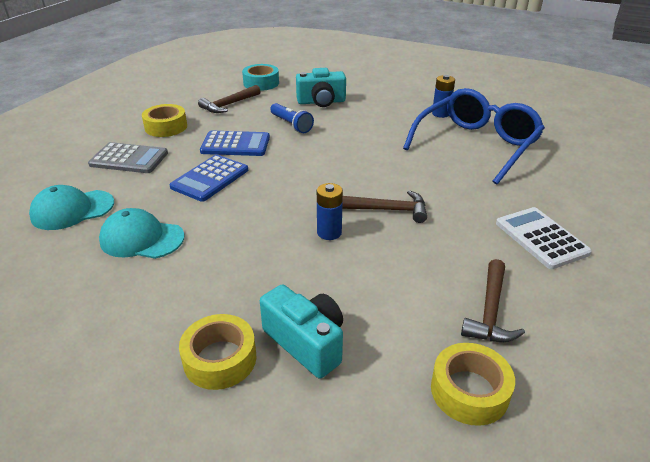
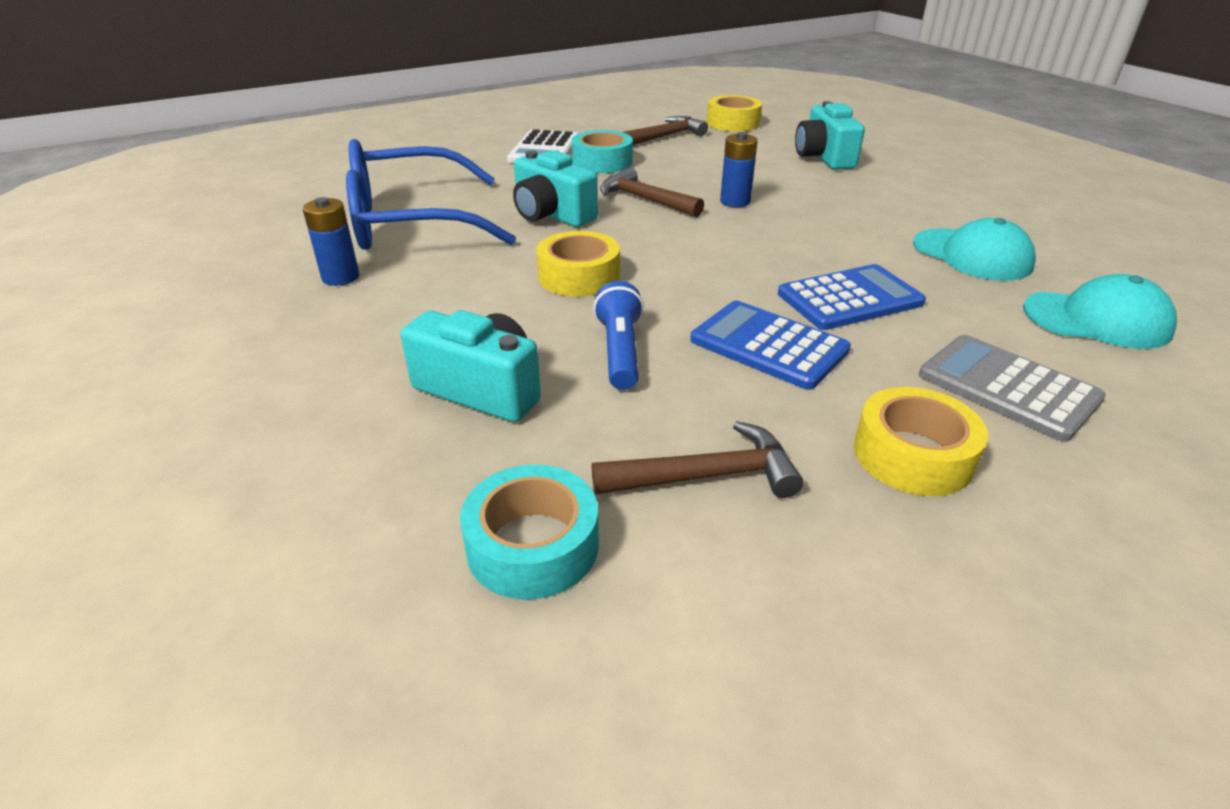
camera: 145 degrees left, 0 degrees up
(220, 359) = (899, 166): yellow tape -> yellow tape (579, 276)
(420, 176) = (551, 215): none -> turquoise camera
(475, 240) = (602, 162): none -> turquoise tape

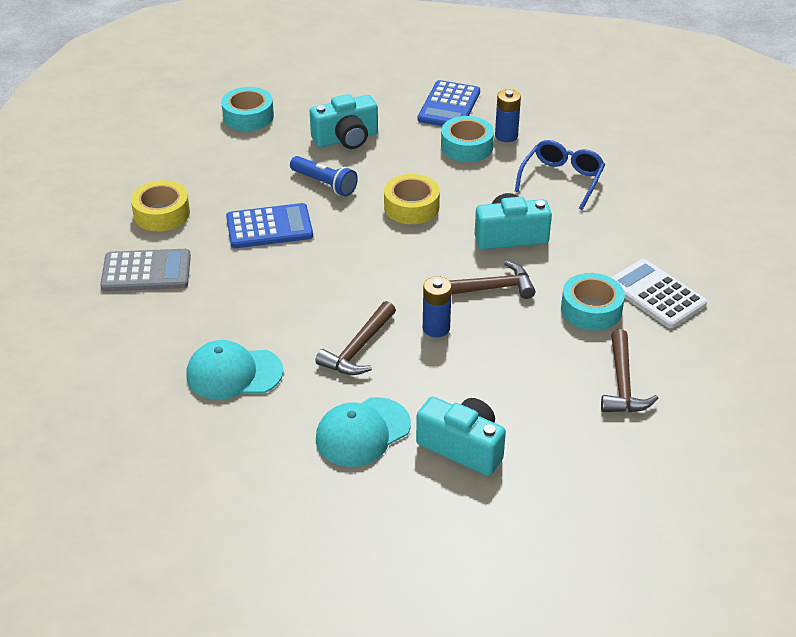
camera: 130 degrees right, 5 degrees up
(397, 292) = (466, 146): none -> turquoise tape
(409, 222) = (562, 179): blue glasses -> blue glasses, size x0.57
(706, 476) = (224, 163): brown hammer -> brown hammer (358, 349)
(733, 123) = (621, 459): yellow tape -> none
(849, 298) = (266, 282): blue calculator -> blue calculator (449, 106)
(1097, 320) = (127, 353): turquoise cap -> turquoise cap (362, 432)

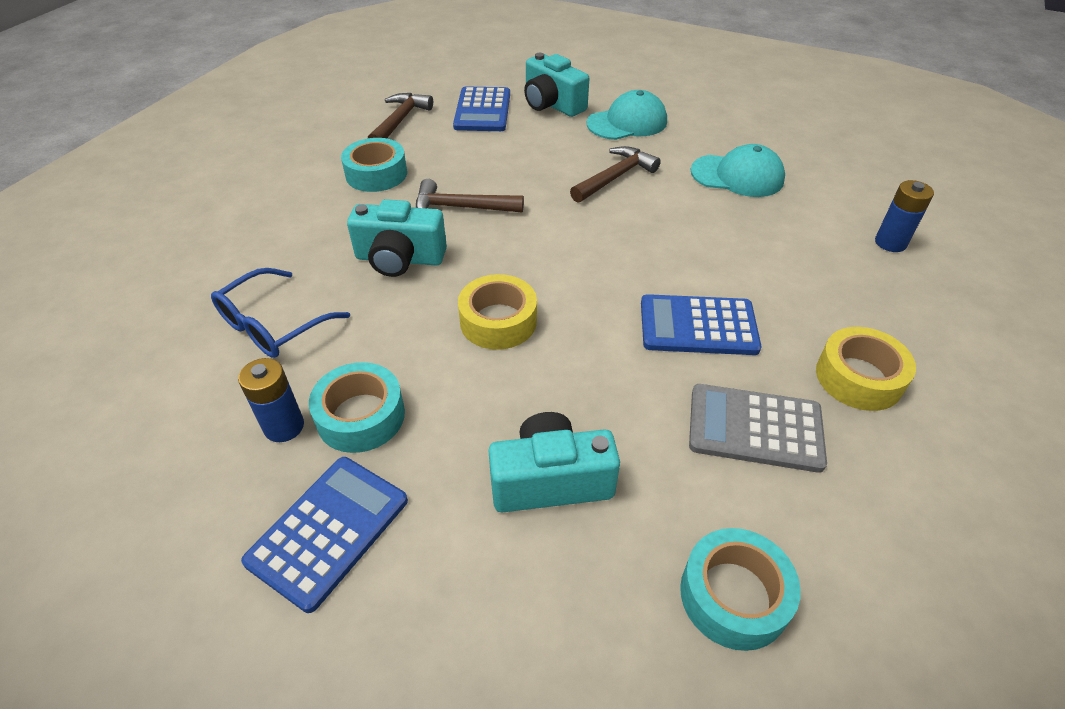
camera: 165 degrees left, 5 degrees up
(146, 271) = (855, 292): grey calculator -> grey calculator (755, 428)
(324, 184) = (609, 385): blue flashlight -> none
(436, 328) = (534, 182): blue battery -> blue battery (890, 243)
(540, 420) = (482, 110): none -> blue calculator
(656, 294) = (303, 176): white calculator -> none

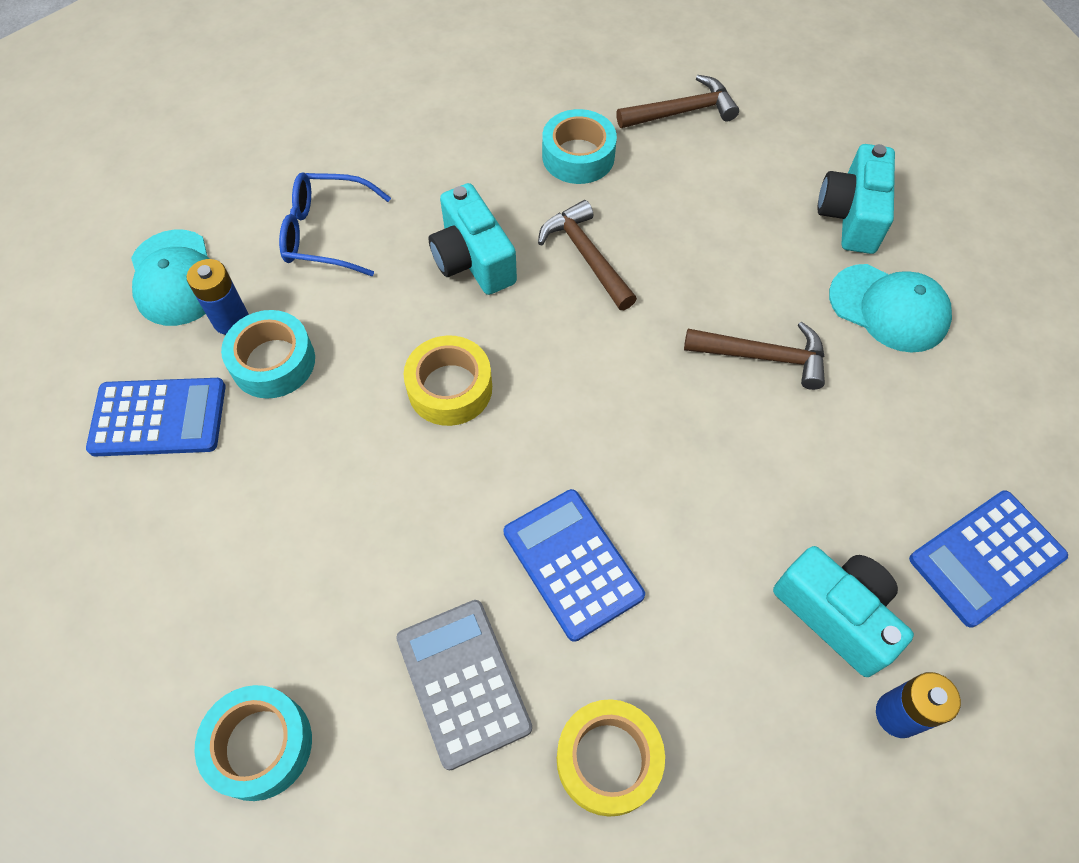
camera: 55 degrees right, 15 degrees up
(482, 110) = (772, 164): blue calculator -> blue calculator (986, 558)
(551, 480) = (293, 540): turquoise camera -> turquoise camera (836, 614)
(737, 176) = (886, 479): turquoise cap -> turquoise cap (176, 278)

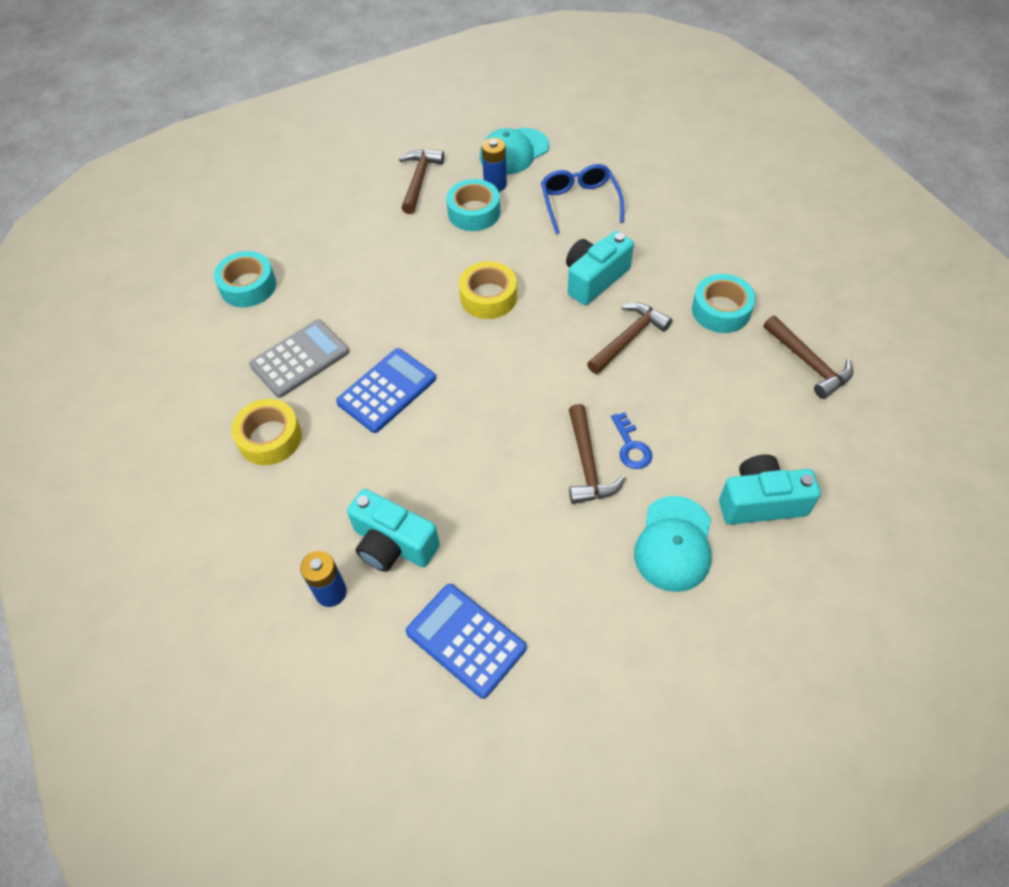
camera: 75 degrees right, 5 degrees down
(158, 418) = (419, 180): blue calculator -> brown hammer
(749, 305) = (631, 446): none -> blue key
(836, 614) = (393, 544): turquoise camera -> turquoise camera turned 90 degrees clockwise

